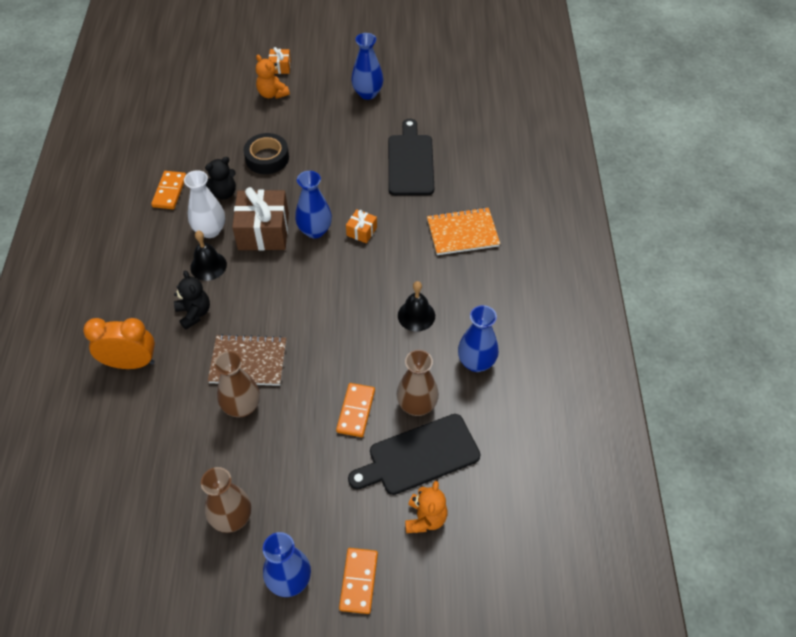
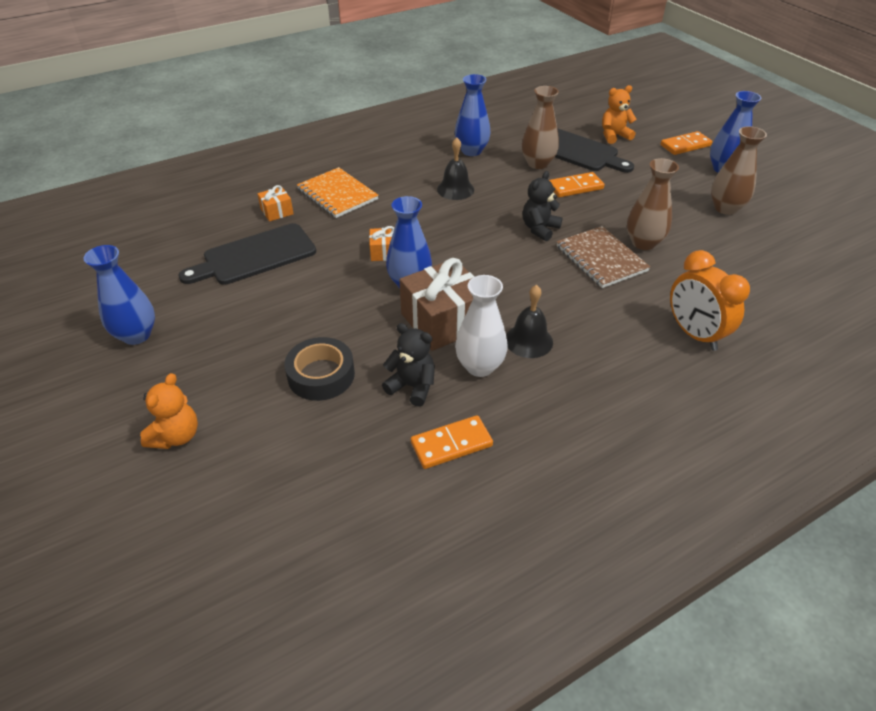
camera: 120 degrees left, 10 degrees down
(194, 313) = (594, 319): black teddy bear -> black teddy bear (539, 229)
(280, 67) = (100, 460): orange gift -> orange gift (277, 211)

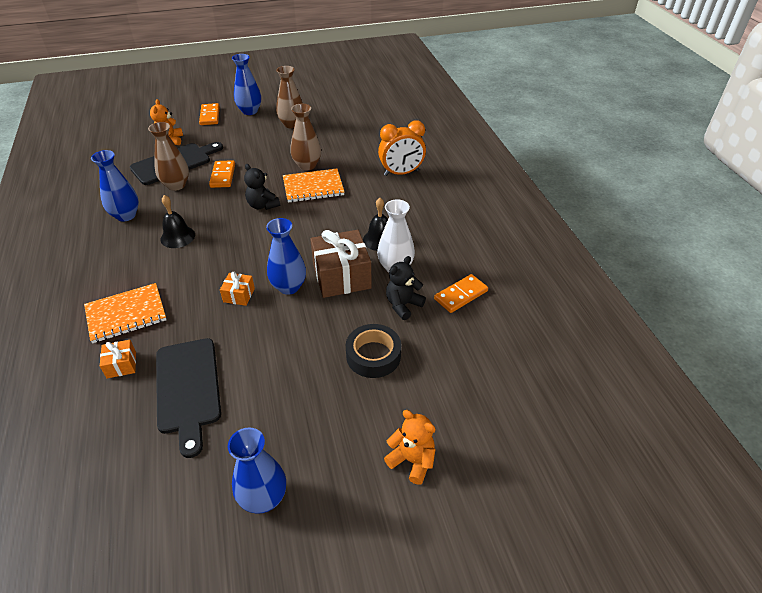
camera: 75 degrees left, 0 degrees up
(451, 444) = (461, 295): orange domino -> orange domino turned 60 degrees clockwise
(601, 259) = (313, 187): brown notebook -> orange notebook

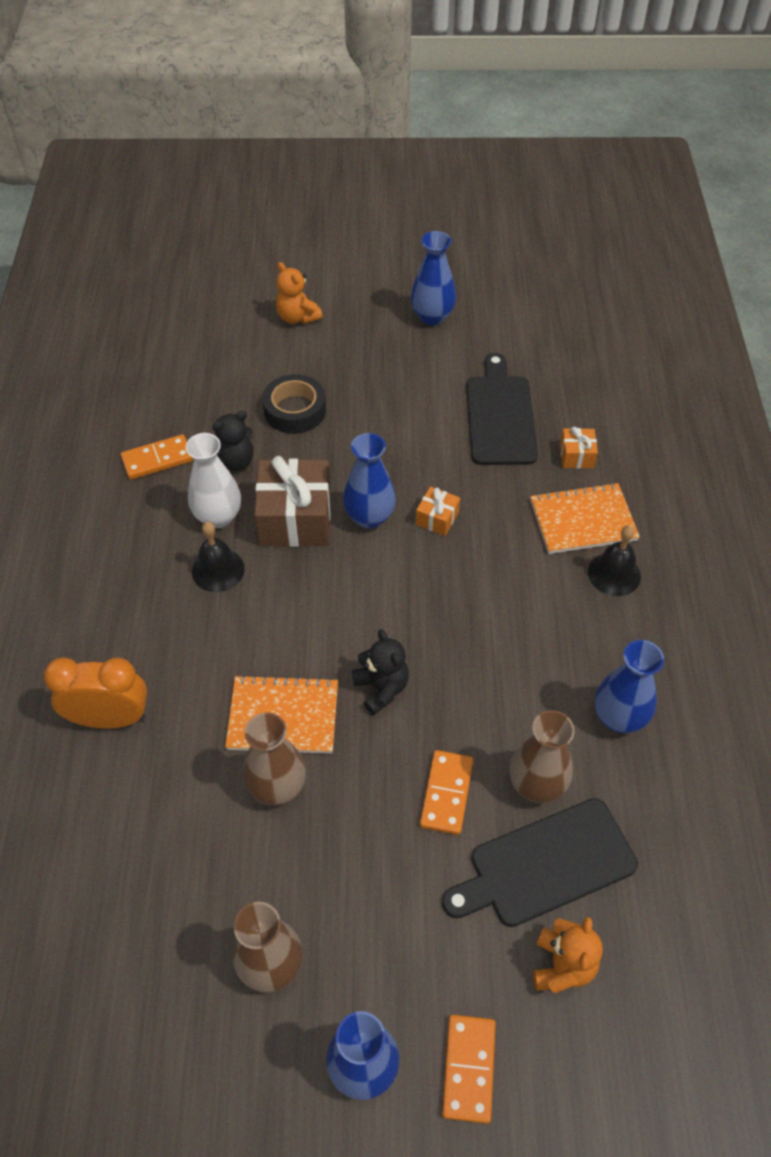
camera: 165 degrees left, 10 degrees up
(177, 237) = (525, 645): black bell -> black bell (614, 574)

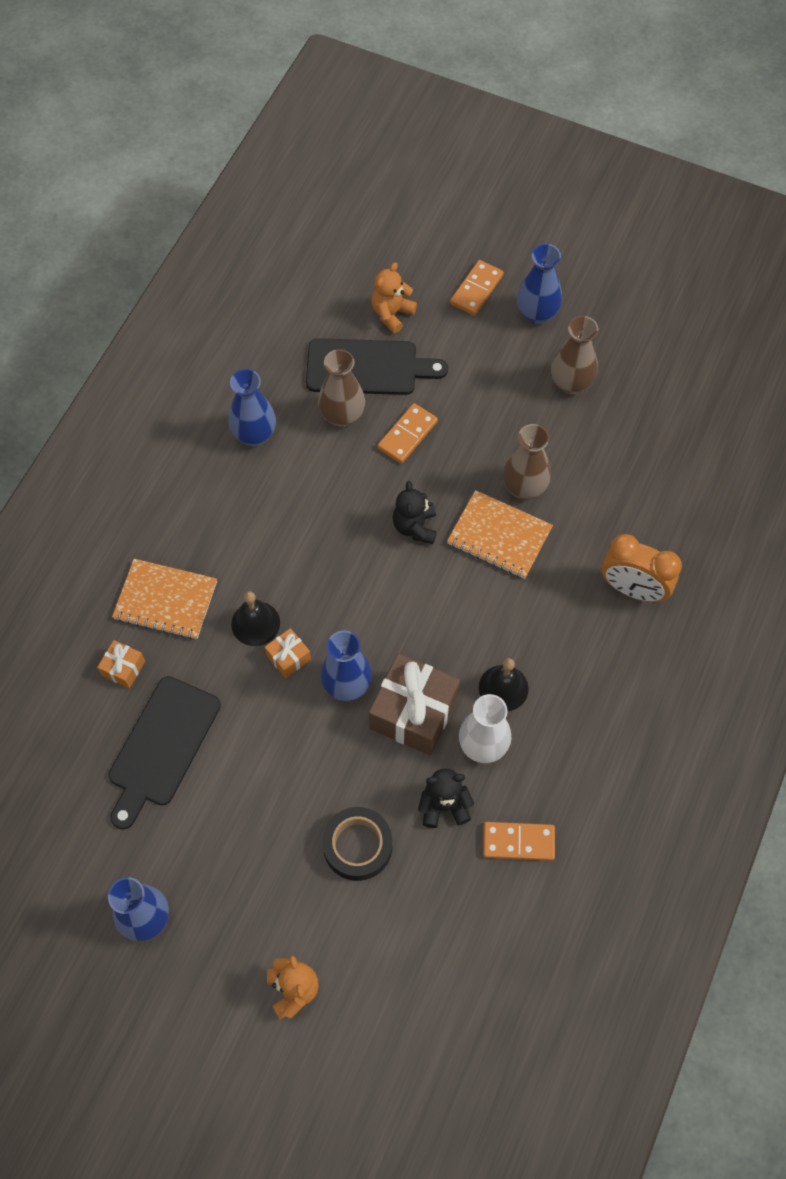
camera: 155 degrees left, 10 degrees up
(614, 574) = (176, 542): black bell -> black bell (255, 623)

